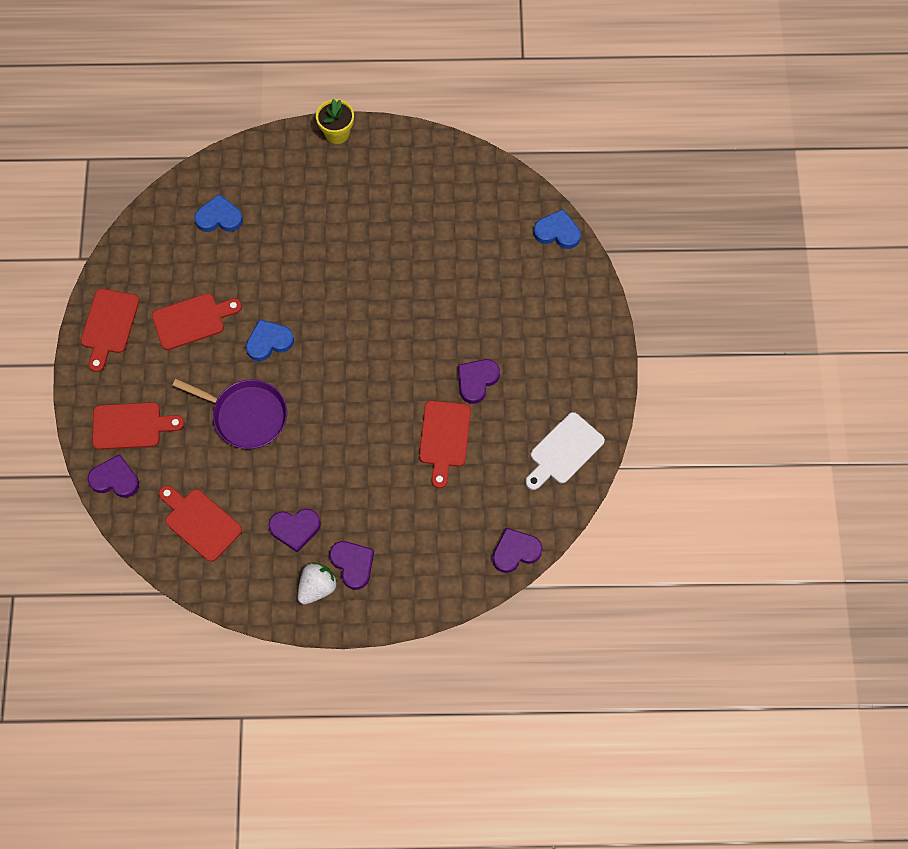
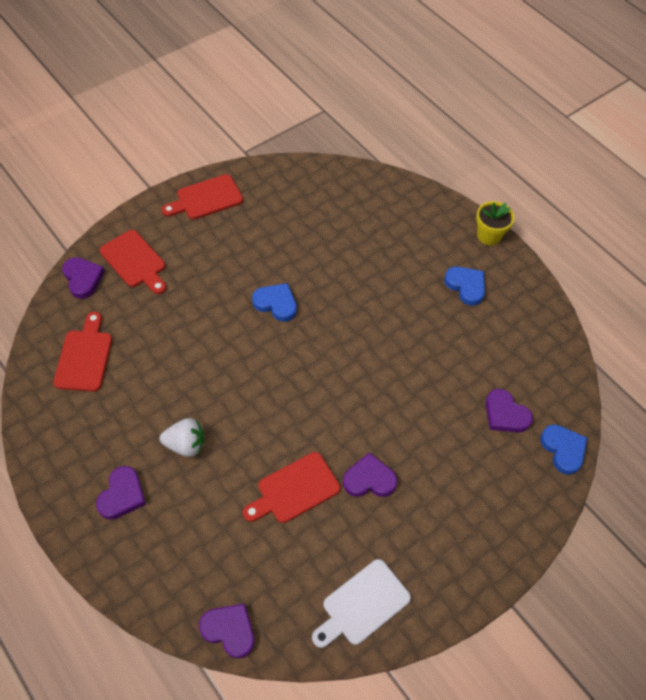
camera: 50 degrees right, 10 degrees down
(192, 320) = (252, 244): red cutting board -> none
(219, 217) = (350, 208): blue heart -> blue heart (466, 286)
(246, 415) = (200, 329): purple pan -> none
(295, 529) = (125, 428): purple heart -> purple heart (505, 414)
(317, 587) = (82, 481): white strawberry -> white strawberry (185, 445)
(564, 451) = (362, 605): white cutting board -> white cutting board turned 45 degrees counterclockwise

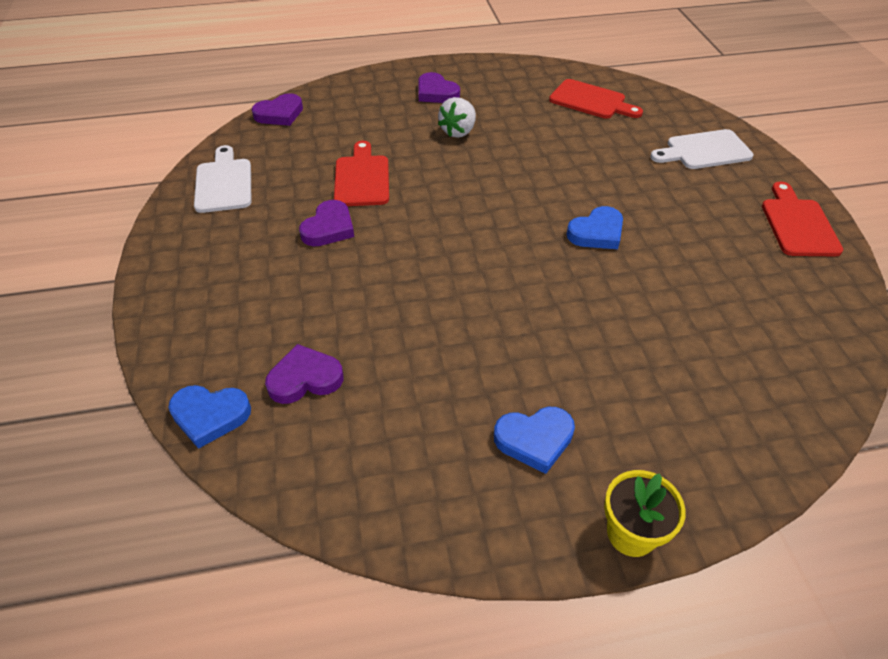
camera: 120 degrees right, 10 degrees down
(83, 279) = (691, 116): purple heart -> none
(135, 261) = (704, 151): red cutting board -> white cutting board

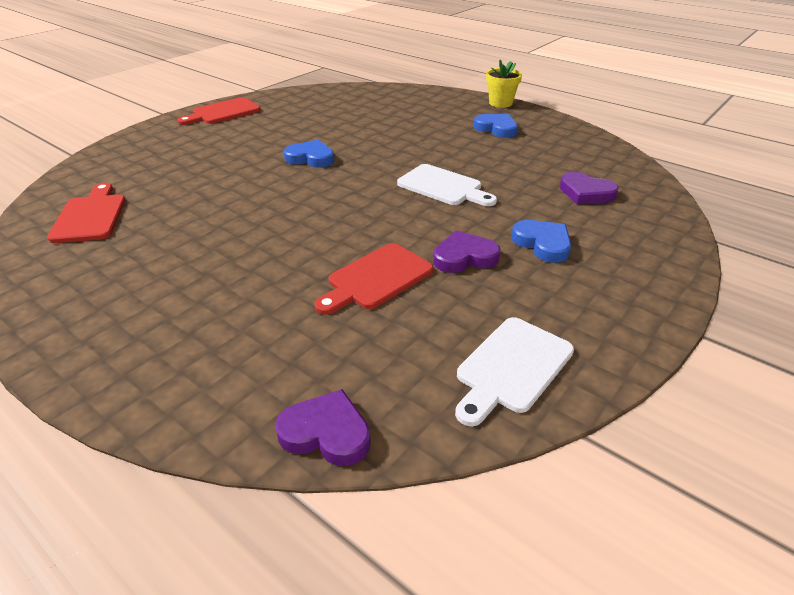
camera: 130 degrees left, 10 degrees down
(210, 416) = (662, 207): blue heart -> blue heart (542, 244)
(436, 93) = (142, 318): purple heart -> none
(458, 131) = (226, 263): white strawberry -> none
(704, 151) = (151, 151): white cutting board -> white cutting board (443, 186)

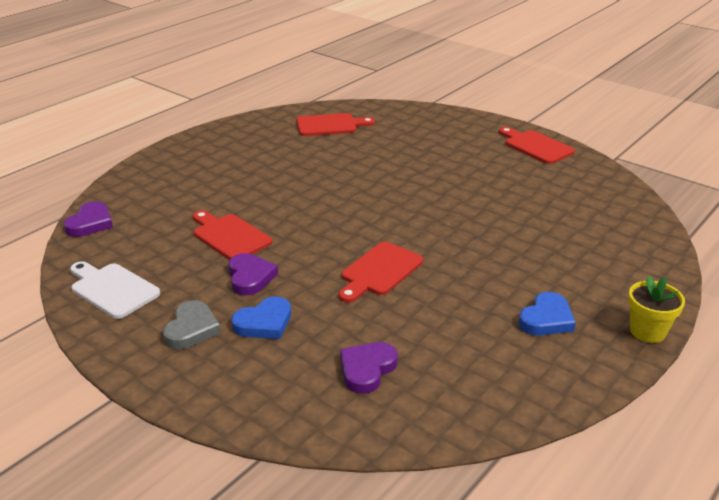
camera: 90 degrees right, 5 degrees down
(310, 158) = (436, 198): blue heart -> none
(443, 186) = (379, 271): white cutting board -> red cutting board
(570, 288) = (191, 329): none -> grey heart

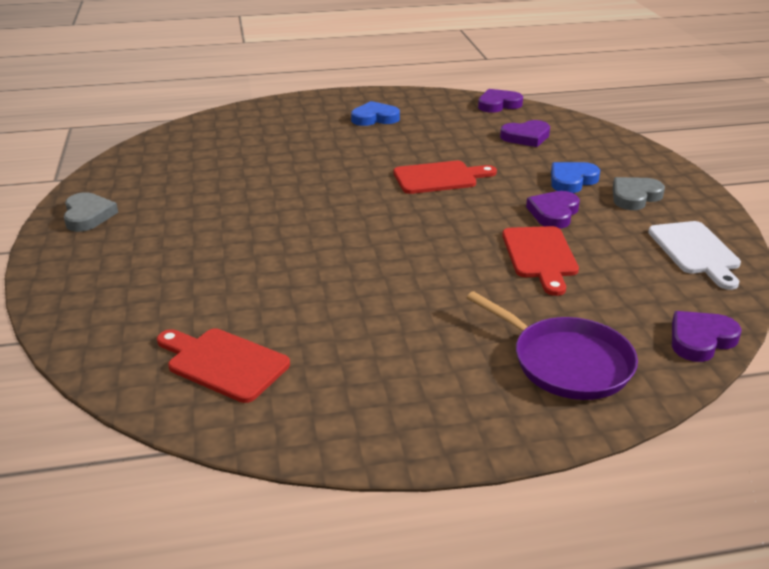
camera: 140 degrees left, 0 degrees up
(165, 183) = (566, 362): none -> purple pan
(264, 323) = (572, 180): blue heart -> blue heart turned 45 degrees counterclockwise
(466, 422) = (498, 104): none -> purple heart
(536, 146) = (88, 216): red cutting board -> grey heart
(647, 331) = (330, 96): yellow flower pot -> none

